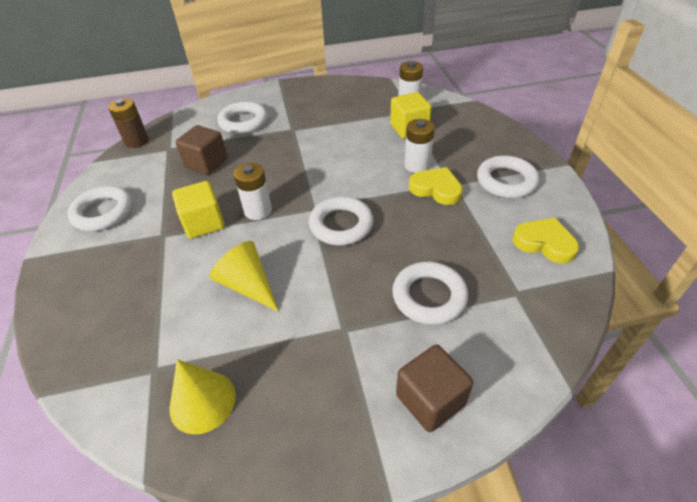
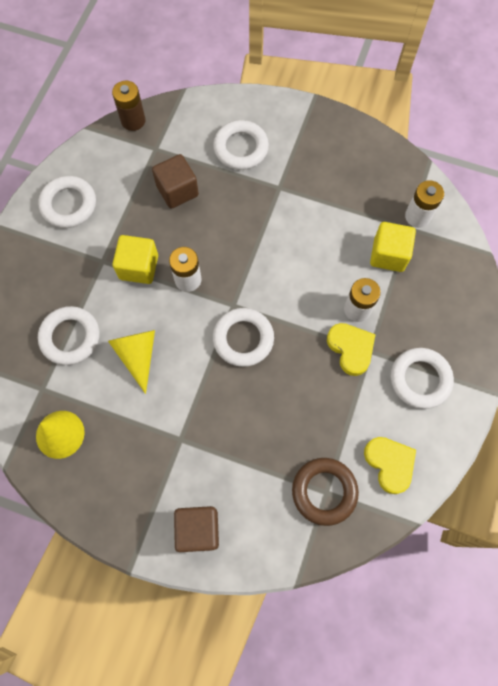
camera: 30 degrees right, 25 degrees up
(429, 296) = (259, 452): white ring -> white ring (70, 337)
(515, 293) = (324, 491): none -> brown ring

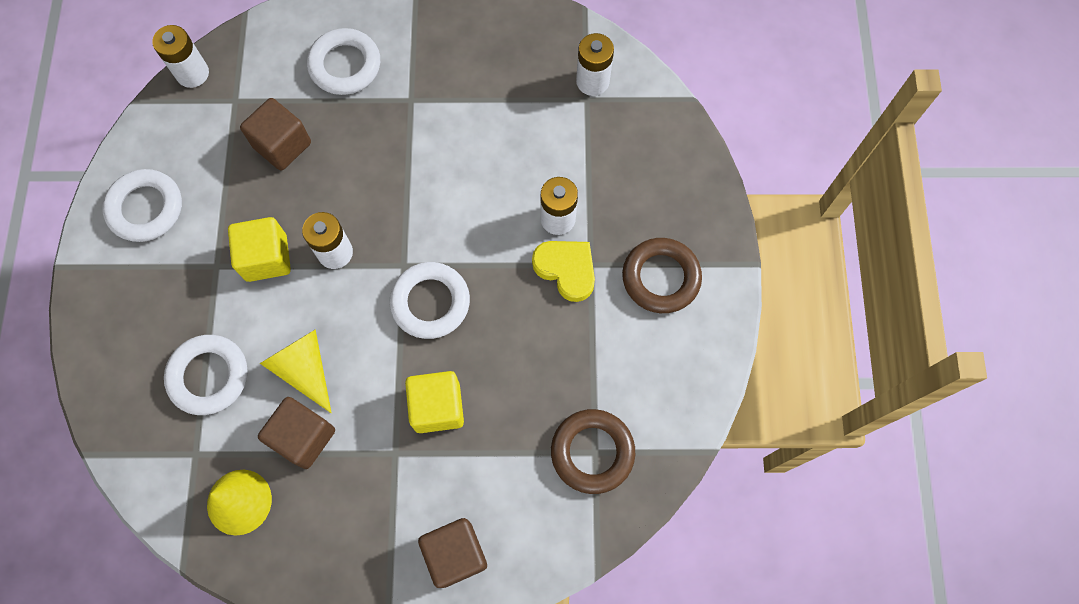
camera: 20 degrees left, 0 degrees up
(120, 404) = (303, 437): none -> brown cube
(133, 120) = (192, 73): brown battery -> white battery
(388, 255) = (573, 140): yellow cube -> yellow cube (437, 407)
(389, 464) = (658, 391): yellow heart -> none
(420, 379) = (661, 278): white ring -> brown ring

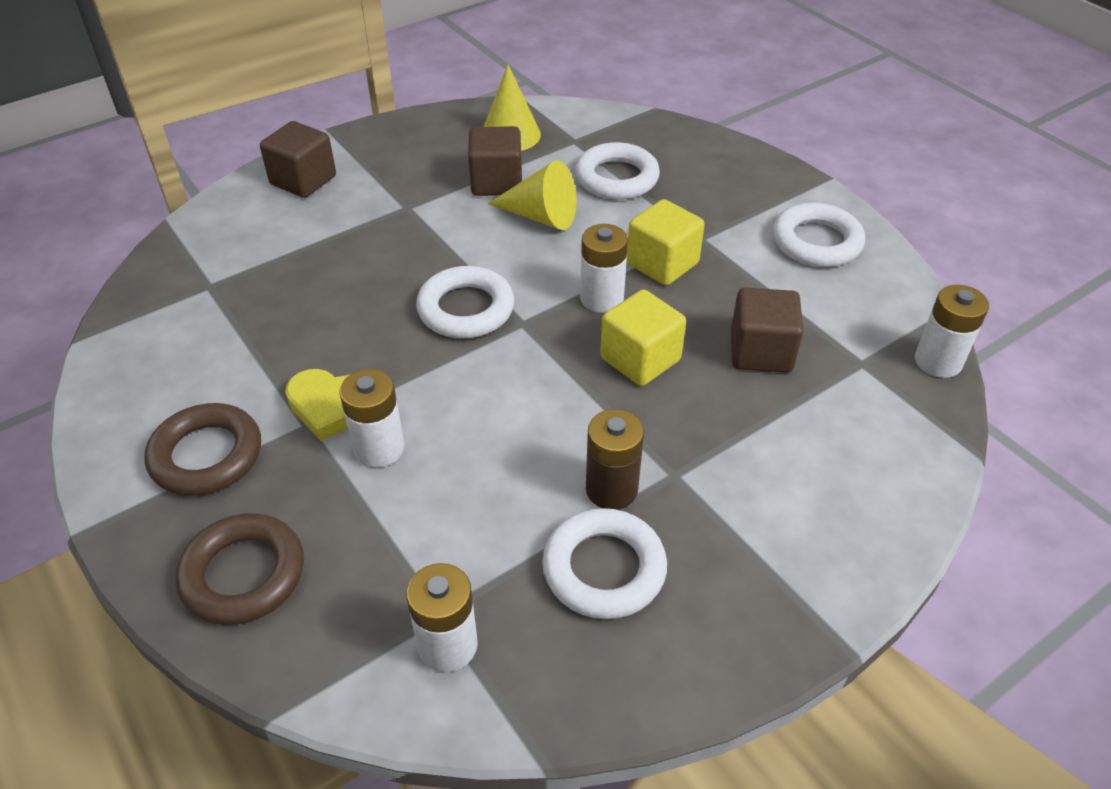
camera: 145 degrees right, 25 degrees down
(345, 65) = (793, 465): white ring -> white ring (604, 569)
(437, 407) = (392, 247): yellow cube -> yellow cube (640, 359)
(450, 112) = (611, 489): none -> brown battery
(592, 452) = (211, 284): brown ring -> brown ring (243, 574)

